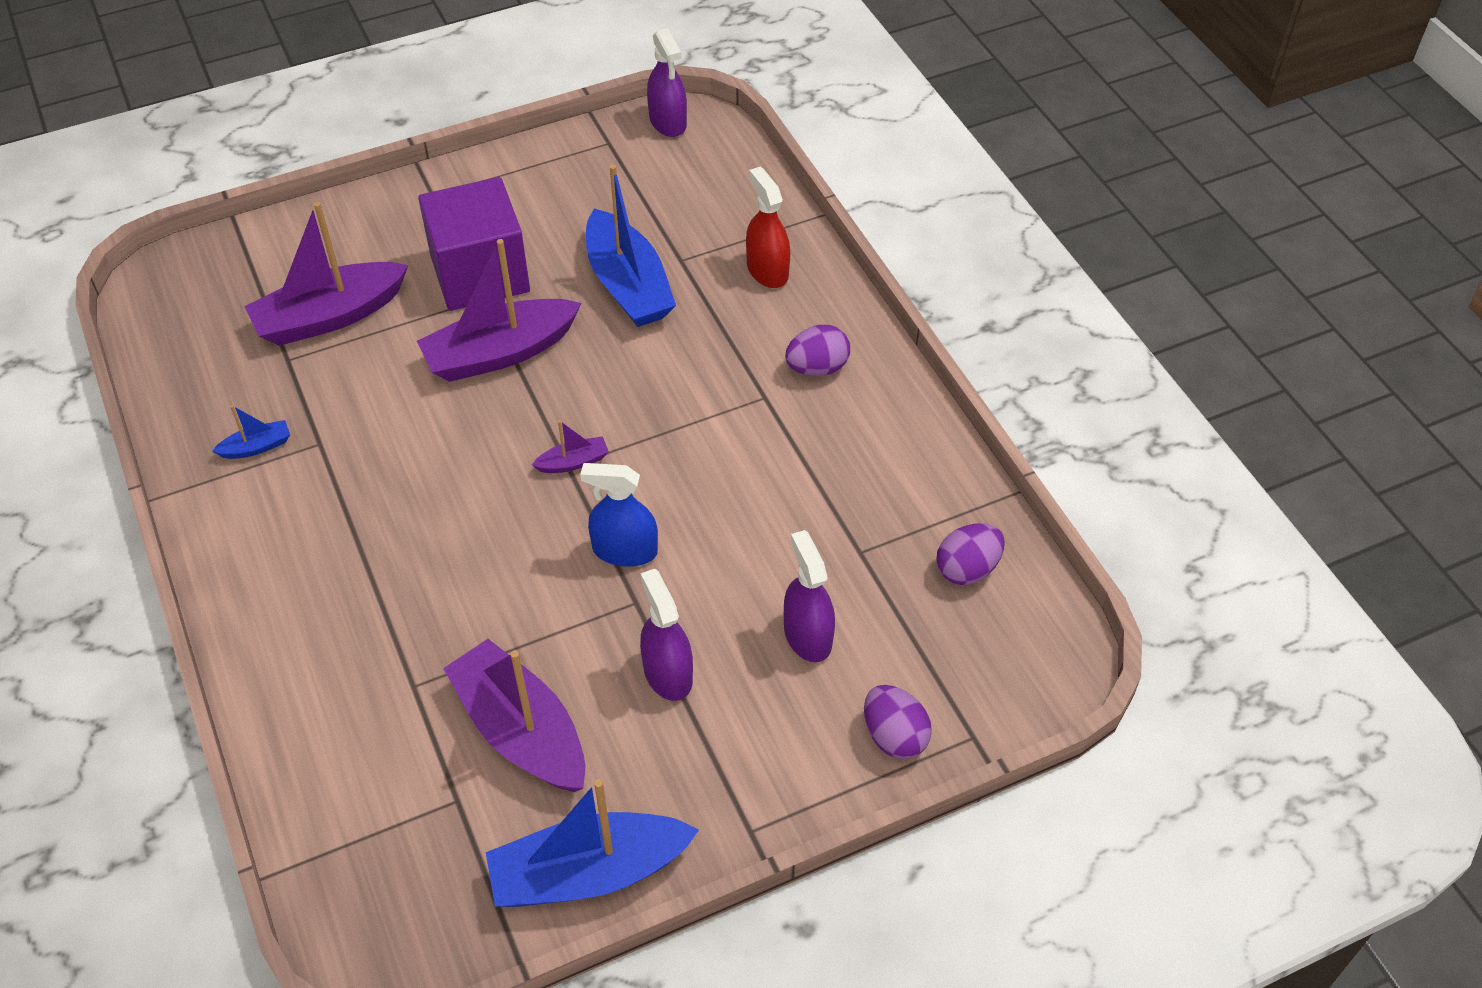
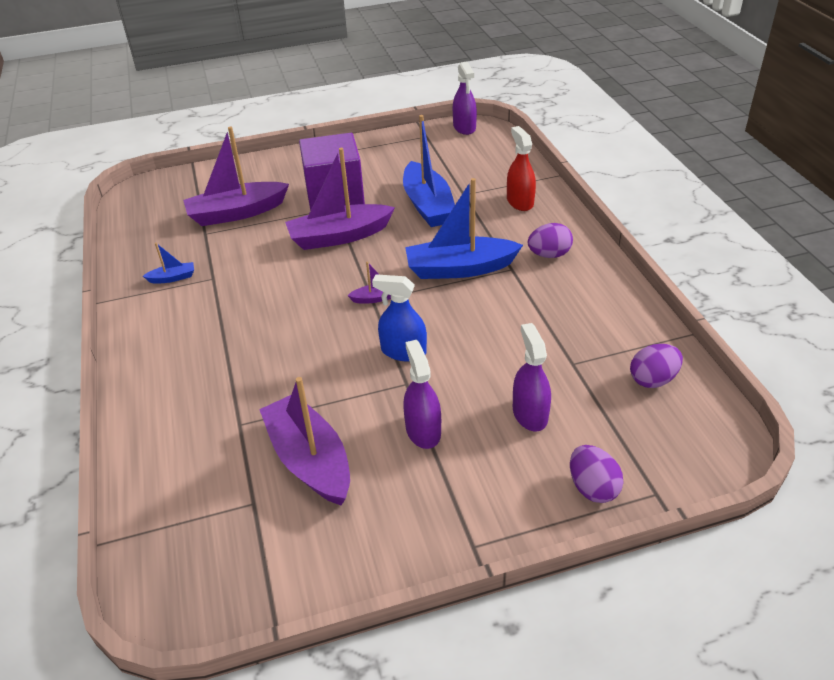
camera: 10 degrees right, 10 degrees down
(589, 873) = (342, 565): blue boat -> blue boat (460, 269)

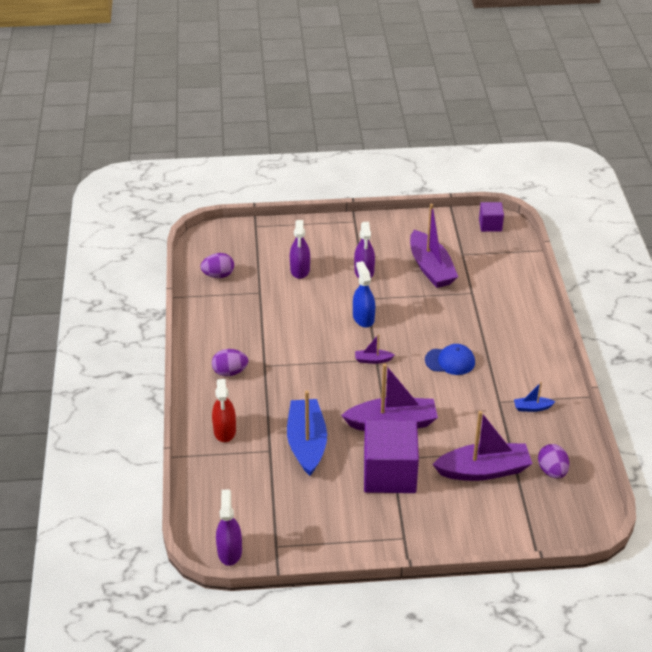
camera: 170 degrees left, 0 degrees up
(193, 593) = (490, 225): none -> purple cube
(273, 313) = (450, 361): none -> blue cap
(403, 351) = (363, 318): blue spray bottle -> blue spray bottle turned 135 degrees counterclockwise
(460, 269) = (303, 373): blue boat -> none
(592, 488) = (285, 233): purple egg -> purple egg (552, 471)

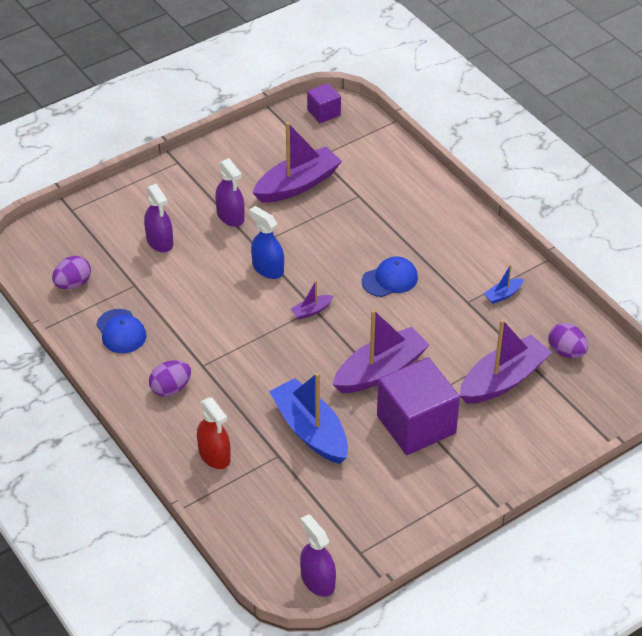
camera: 30 degrees left, 5 degrees up
(226, 320) = (121, 331): none -> blue cap
(431, 268) = (297, 184): purple boat -> purple boat turned 75 degrees counterclockwise

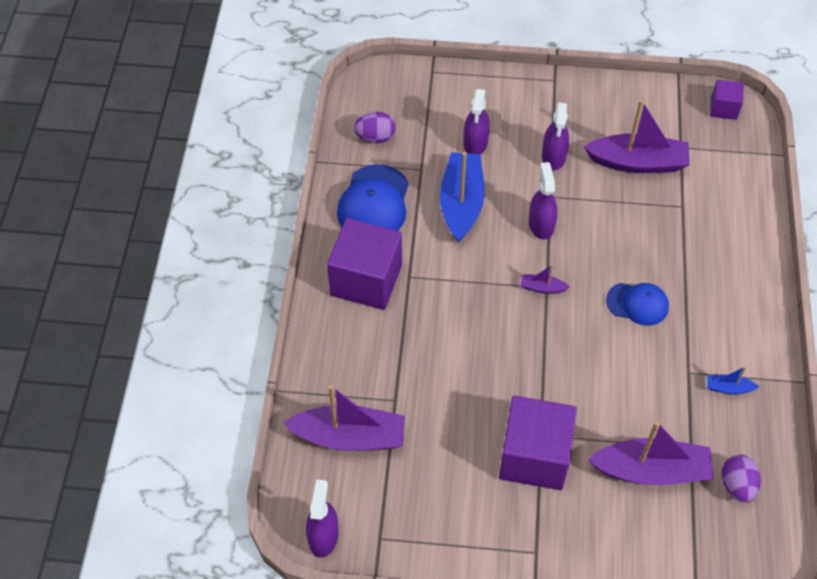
camera: 40 degrees right, 10 degrees up
(121, 331) = (374, 203): blue cap -> blue cap, size x1.57
(171, 388) = (366, 280): purple egg -> purple cube
(214, 455) = (346, 363): red spray bottle -> none
(268, 268) = (541, 224): blue spray bottle -> purple spray bottle
(310, 430) = (441, 396): blue boat -> blue boat (461, 203)
(380, 371) = (550, 384): purple boat -> purple boat (349, 437)

